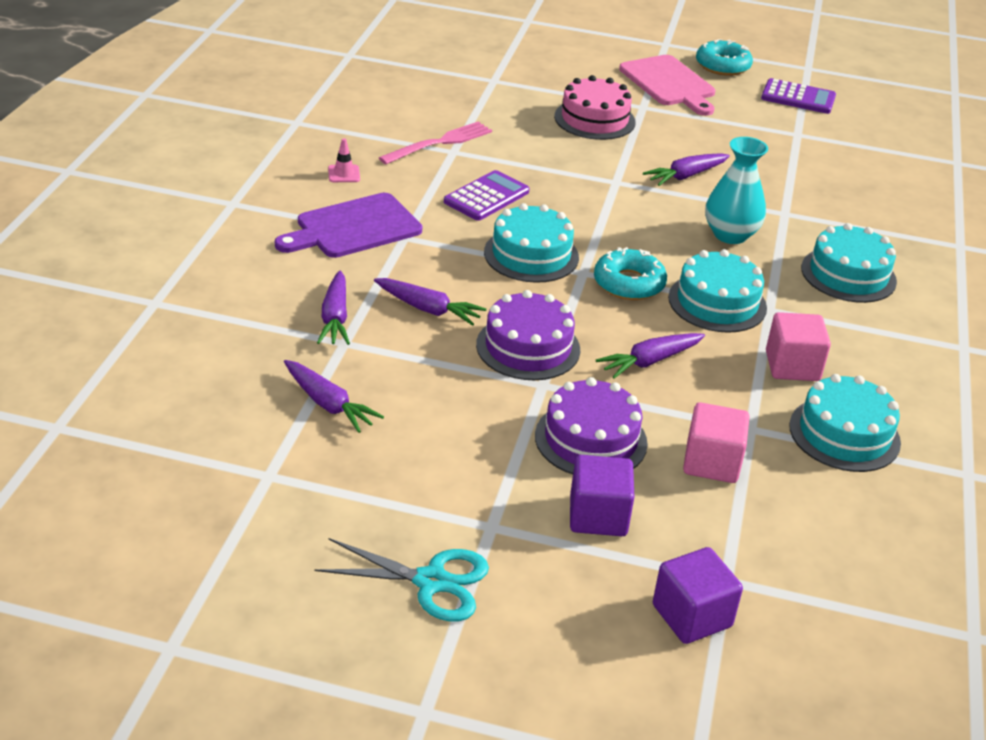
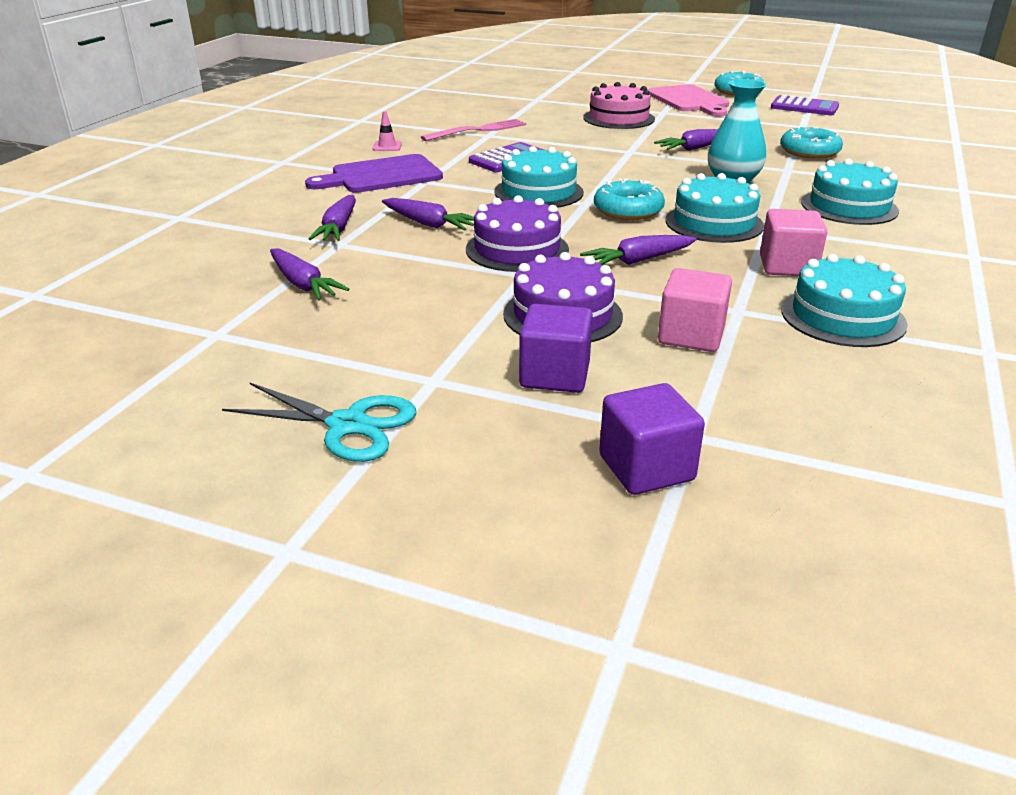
camera: 10 degrees right, 5 degrees down
(806, 181) = (809, 151): none -> turquoise donut

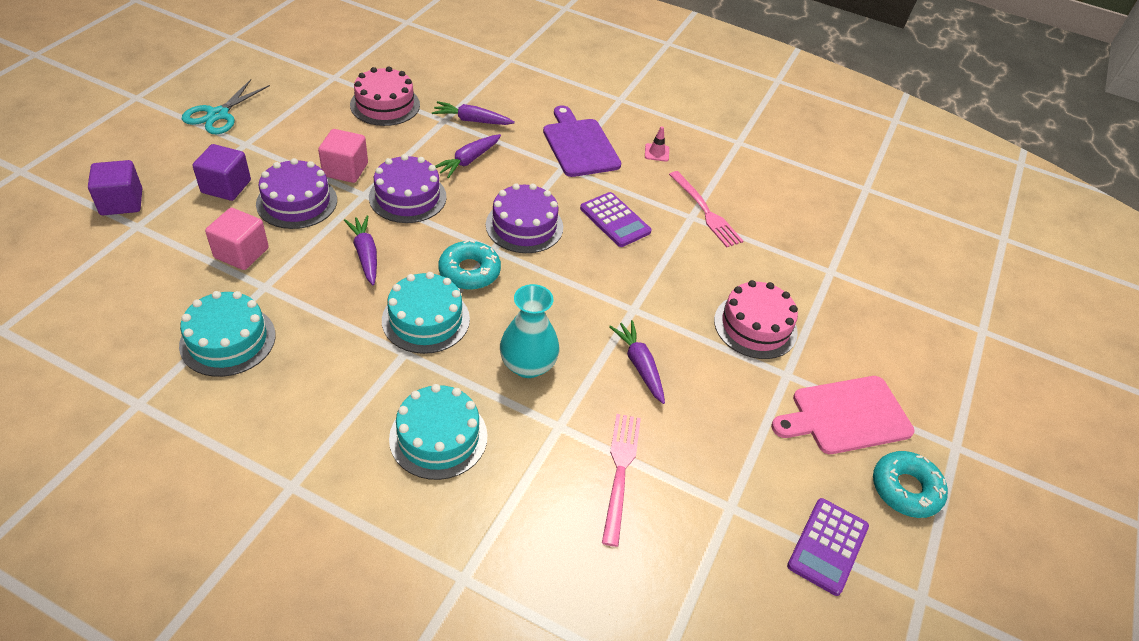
camera: 90 degrees right, 15 degrees up
(303, 284) = (385, 105): purple carrot -> pink cake
(538, 192) = (524, 226): turquoise cake -> purple cake
(787, 266) = (323, 339): pink cube -> pink cube (345, 170)
(809, 151) = (620, 471): turquoise donut -> pink fork

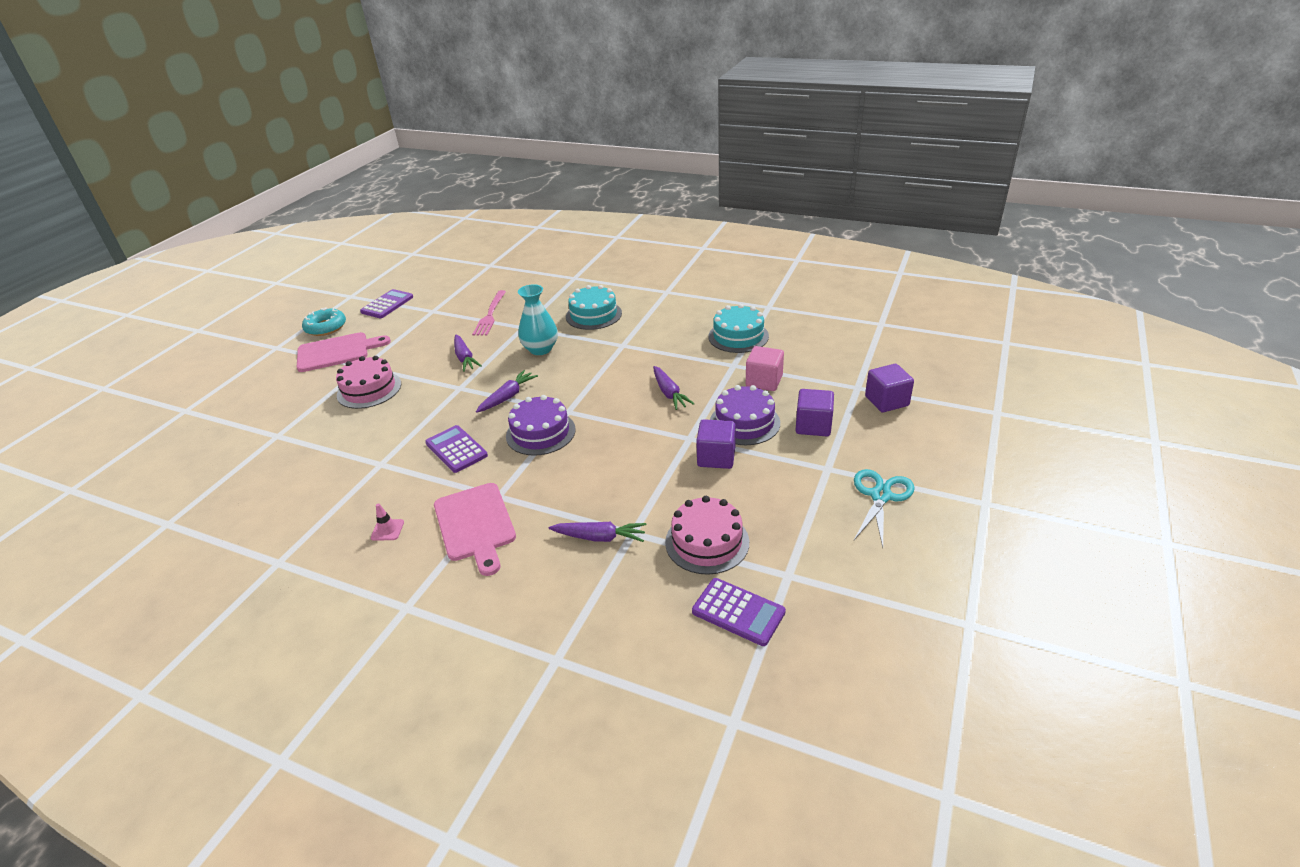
camera: 175 degrees left, 10 degrees down
(345, 170) = (716, 457): pink cube -> purple cube
(381, 63) = (738, 612): none -> purple calculator
(407, 197) = (649, 441): purple cake -> none
(426, 319) = (612, 362): turquoise cake -> none
(468, 160) = (597, 486): purple carrot -> purple carrot (508, 397)
(469, 271) = (585, 393): turquoise donut -> none
(579, 145) = (475, 525): purple cutting board -> pink cutting board
(705, 212) = (364, 470): pink fork -> none

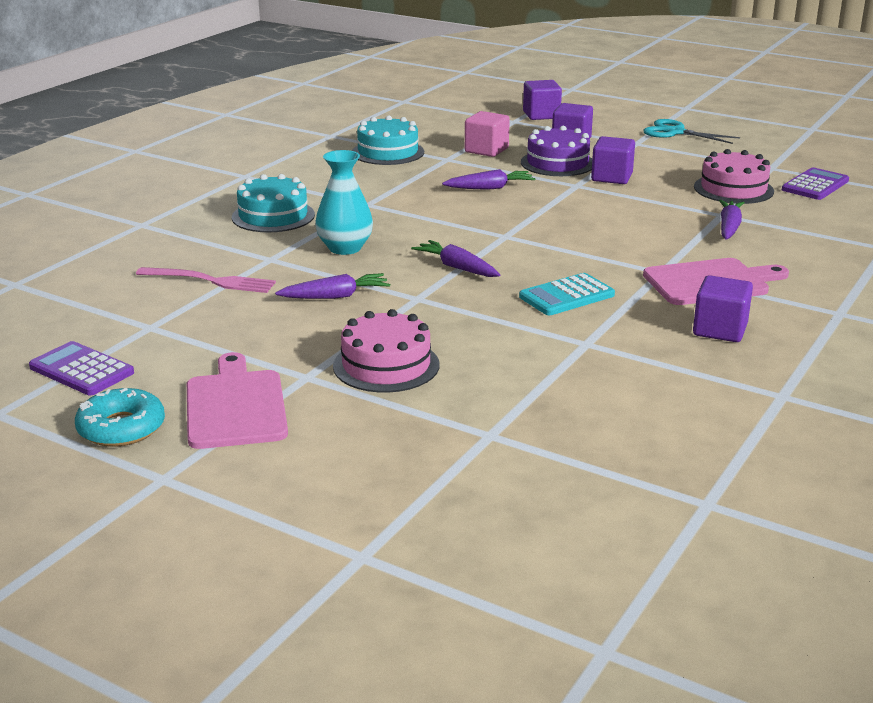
camera: 85 degrees left, 10 degrees down
(387, 530) = (720, 330): pink traffic cone -> purple cube
(456, 449) = (567, 296): purple calculator -> turquoise calculator
(540, 433) = (545, 250): purple cake -> none

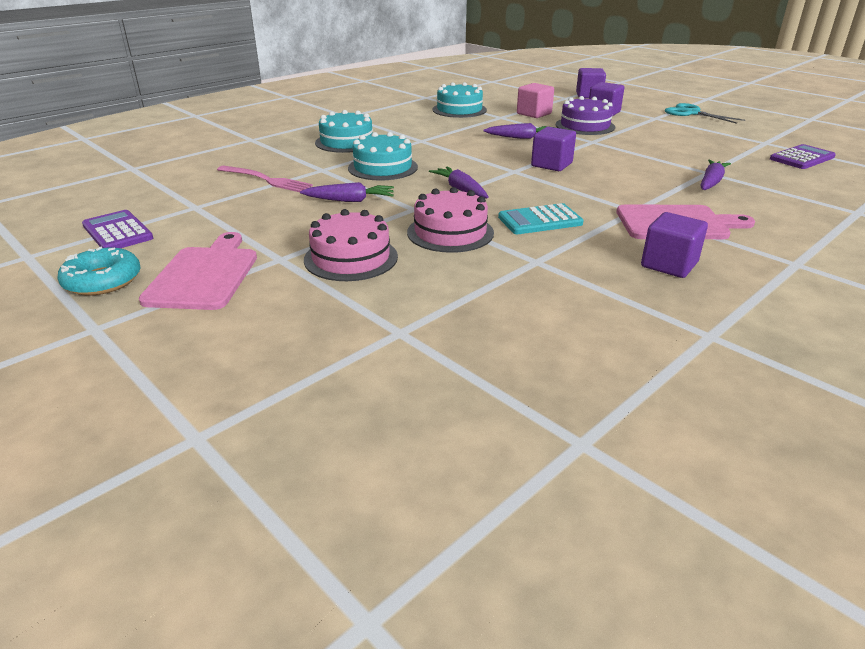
camera: 15 degrees right, 5 degrees up
(345, 248) = (383, 167): turquoise vase -> turquoise cake
(611, 177) = (624, 138): purple cube -> purple cube (551, 165)
(733, 189) = (726, 155): pink cake -> pink cake (450, 232)

